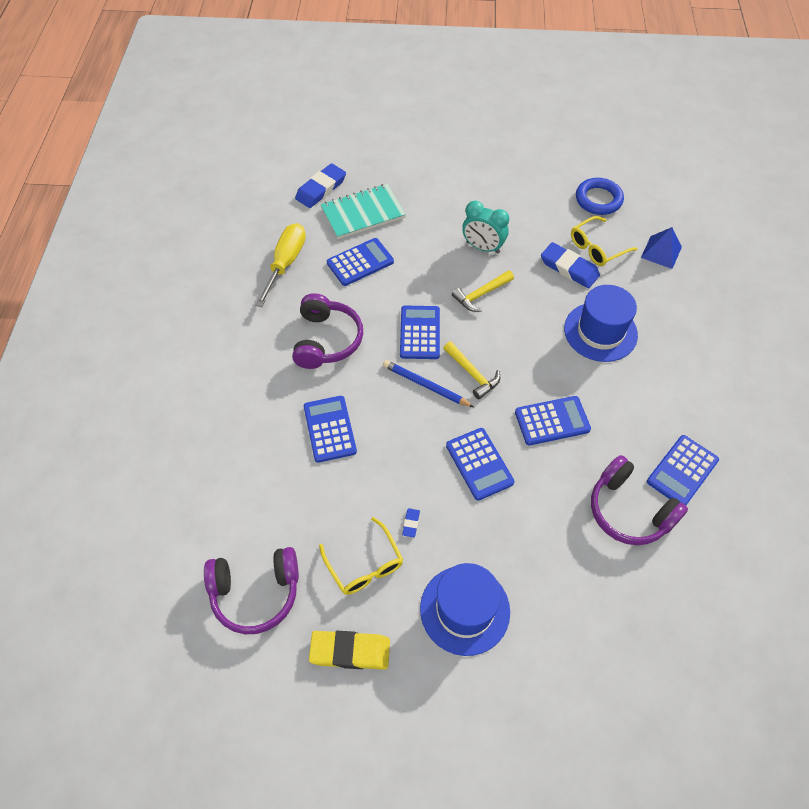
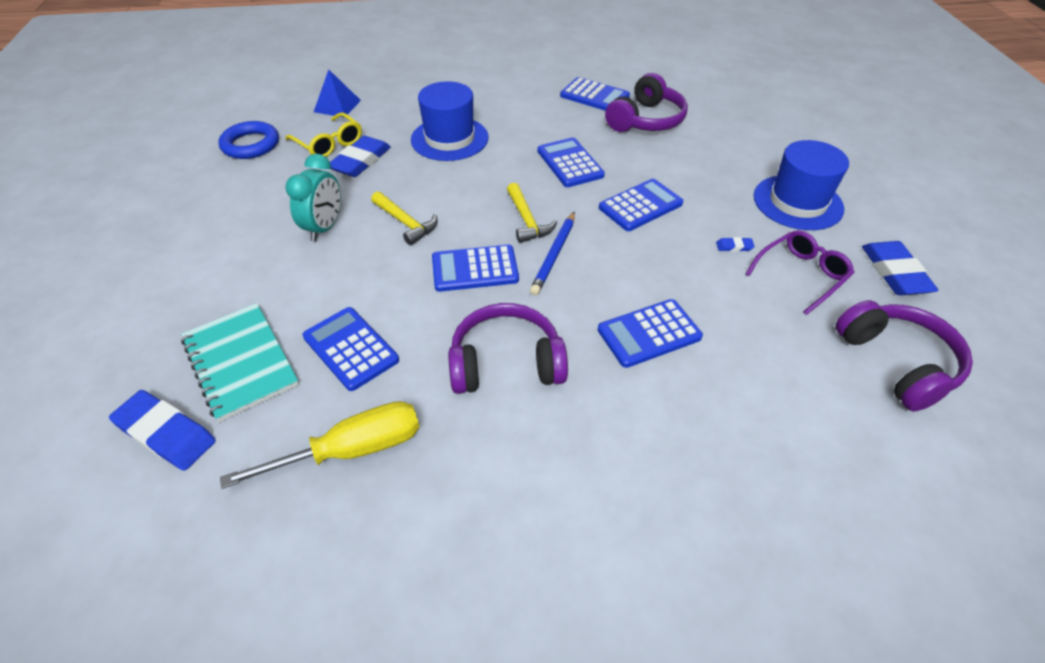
camera: 100 degrees left, 10 degrees down
(286, 263) = (352, 450): yellow screwdriver -> yellow screwdriver turned 150 degrees clockwise
(350, 651) = (895, 272): yellow eraser -> blue eraser
(364, 564) = (800, 275): yellow glasses -> purple glasses
(472, 374) = (527, 220): yellow hammer -> yellow hammer turned 120 degrees clockwise

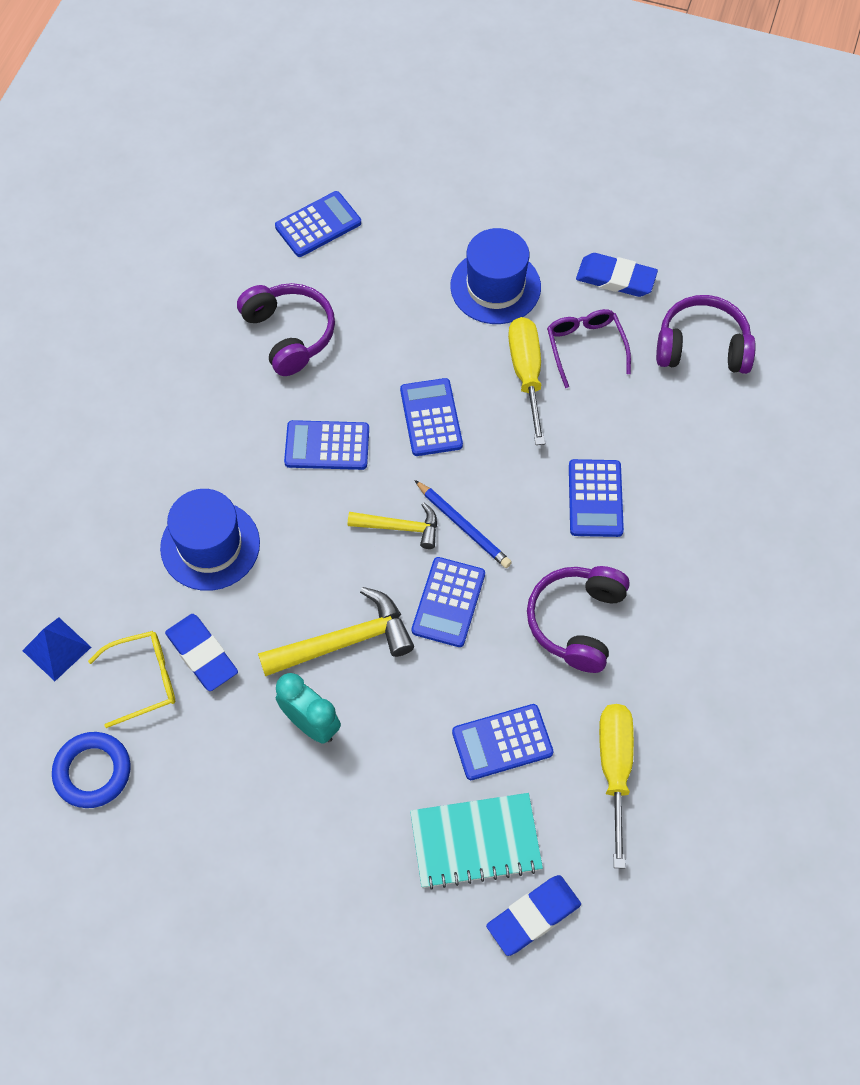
camera: 65 degrees left, 15 degrees up
(405, 223) = (344, 642): yellow hammer -> yellow hammer, size x1.60
(594, 96) = (209, 358): blue calculator -> blue calculator (318, 225)
(734, 246) = (526, 374): blue eraser -> yellow screwdriver

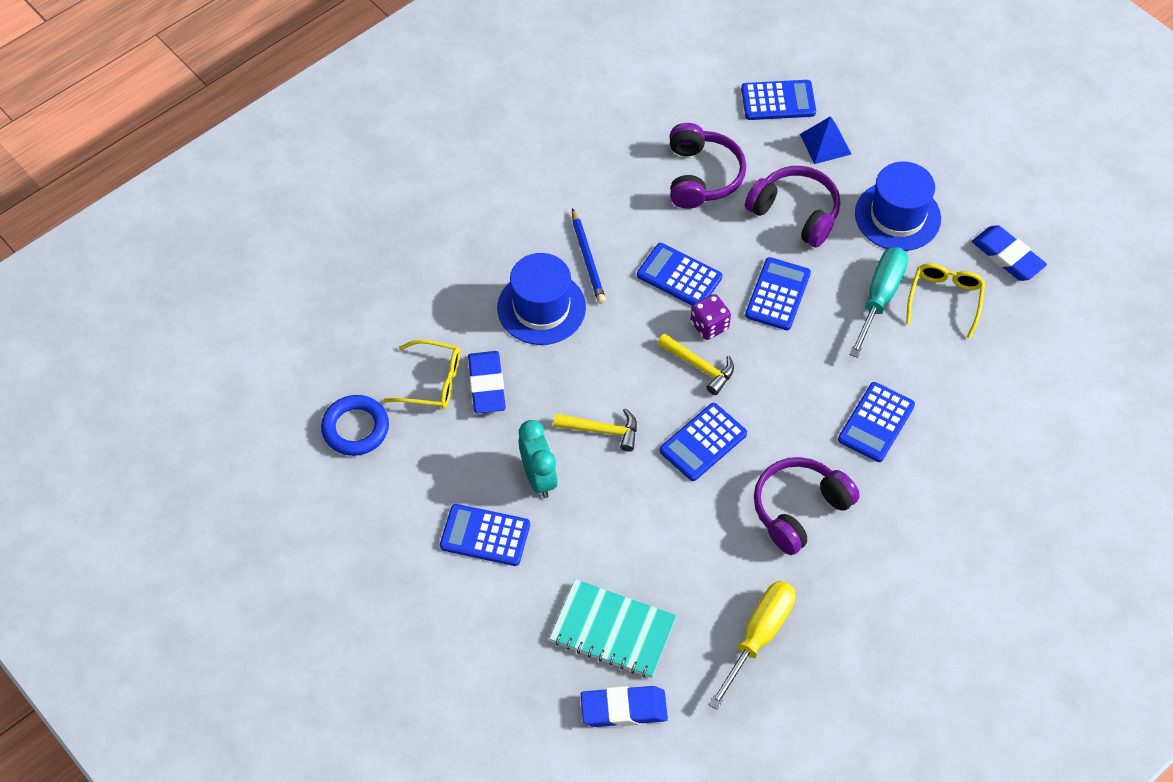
camera: 30 degrees right, 5 degrees down
(56, 648) = (381, 327): blue pyramid -> blue pyramid (825, 144)
(344, 642) = (601, 430): yellow hammer -> yellow hammer, size x0.63
(385, 481) = (709, 326): none -> purple dice
(463, 526) = (752, 390): blue pencil -> blue pencil (587, 259)
(502, 742) = (680, 569): blue calculator -> blue calculator (485, 535)
(526, 374) = (880, 298): yellow screwdriver -> turquoise screwdriver
(585, 347) = (945, 300): purple glasses -> yellow glasses
(702, 347) = (1049, 346): purple headphones -> purple headphones (795, 213)

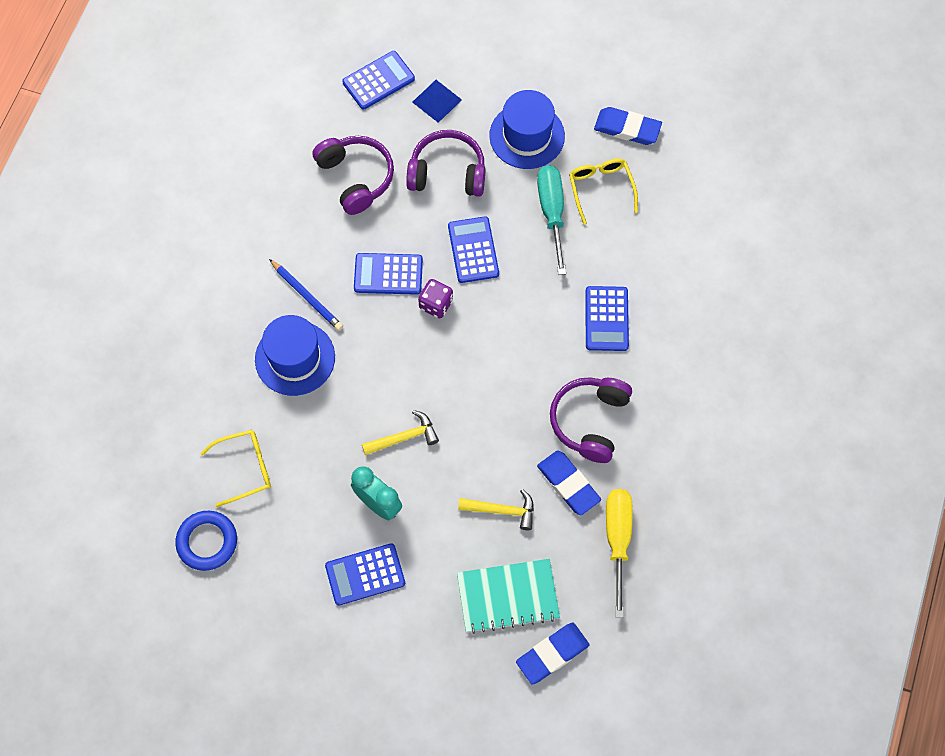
camera: 30 degrees left, 10 degrees up
(487, 385) = (291, 448): blue eraser -> blue eraser (568, 484)
(699, 366) = (448, 343): yellow hammer -> yellow hammer (502, 510)
(703, 442) = (487, 405): blue calculator -> none

